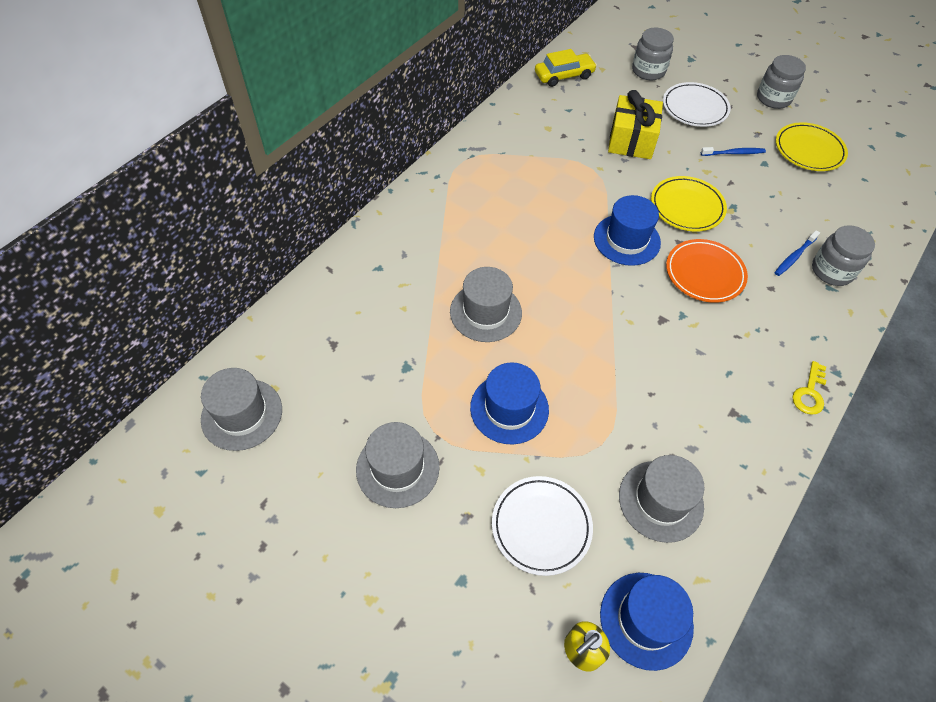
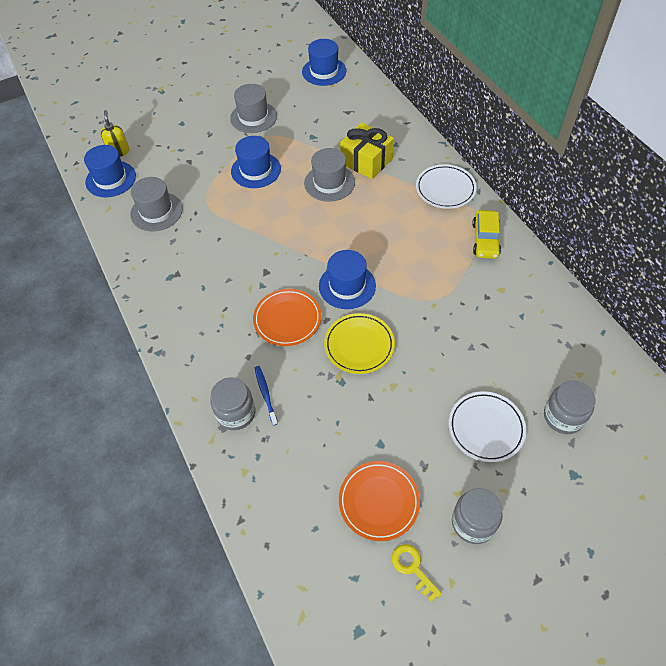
camera: 120 degrees right, 0 degrees up
(242, 414) = (324, 71): grey hat -> blue hat
(541, 526) = (183, 159): white plate -> white plate (445, 189)
(564, 76) = (576, 334): yellow car -> yellow car (485, 239)
(631, 140) = (459, 345): yellow gift -> yellow gift (366, 161)
(734, 153) = (405, 424): blue toothbrush -> none
(809, 150) = (379, 501): yellow plate -> orange plate
(809, 393) = (157, 324): yellow key -> yellow key (412, 568)

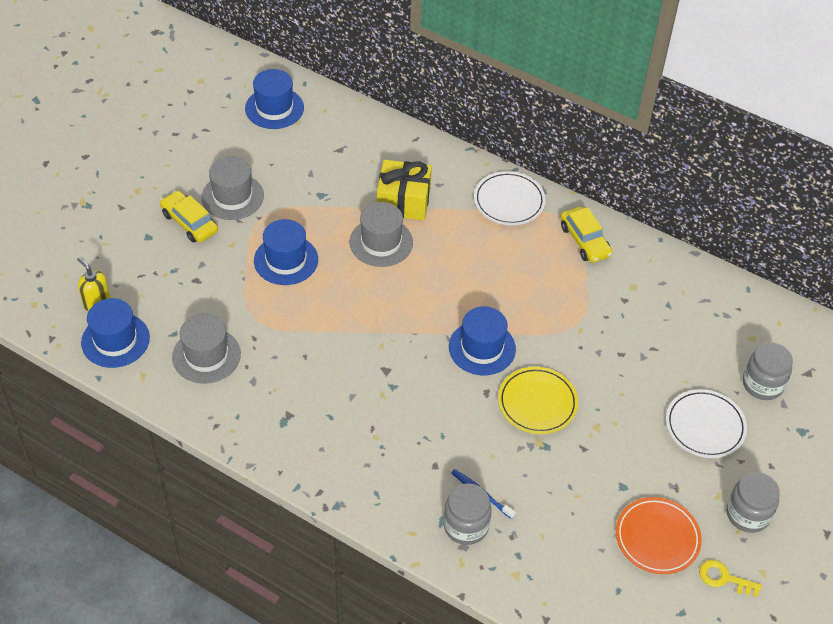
camera: 35 degrees left, 5 degrees down
(214, 123) = (189, 222): none -> yellow car
(287, 319) = (446, 409): orange plate -> none

